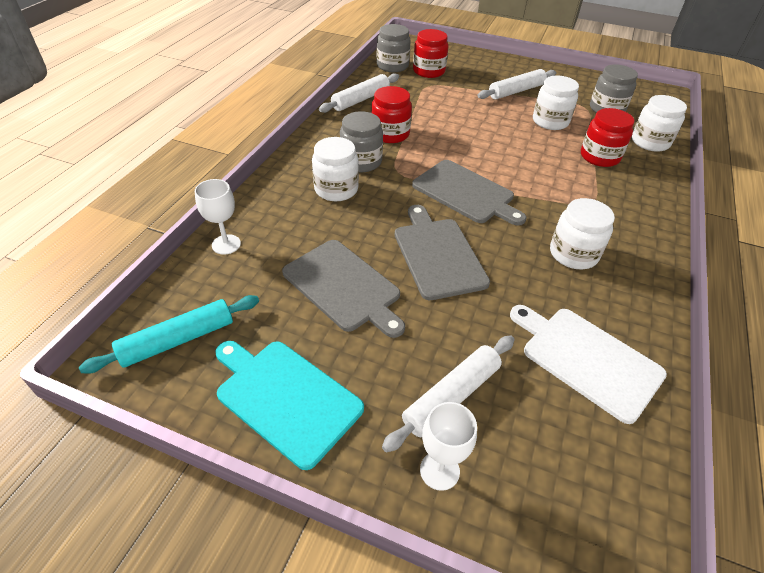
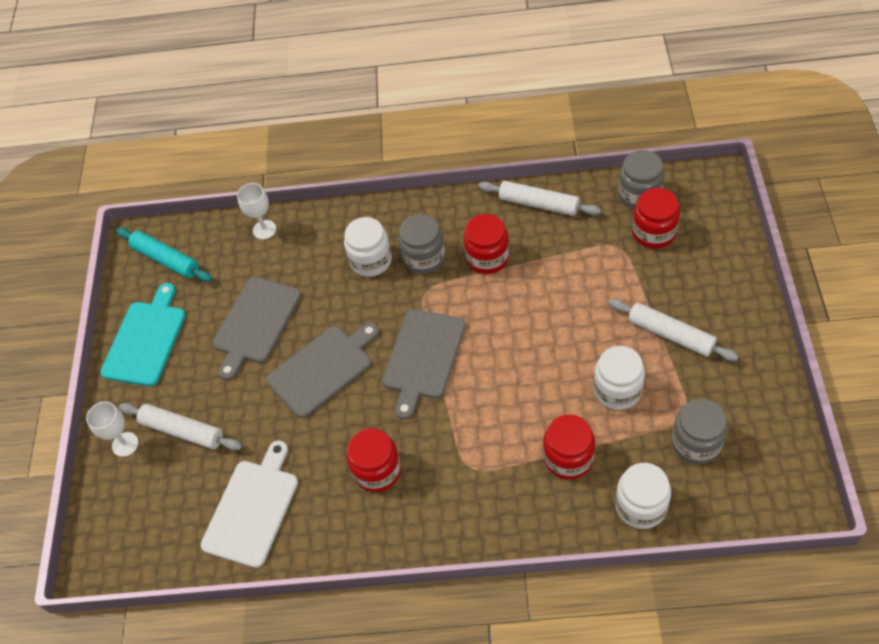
camera: 75 degrees right, 10 degrees up
(573, 254) = (377, 470): white jar -> red jar

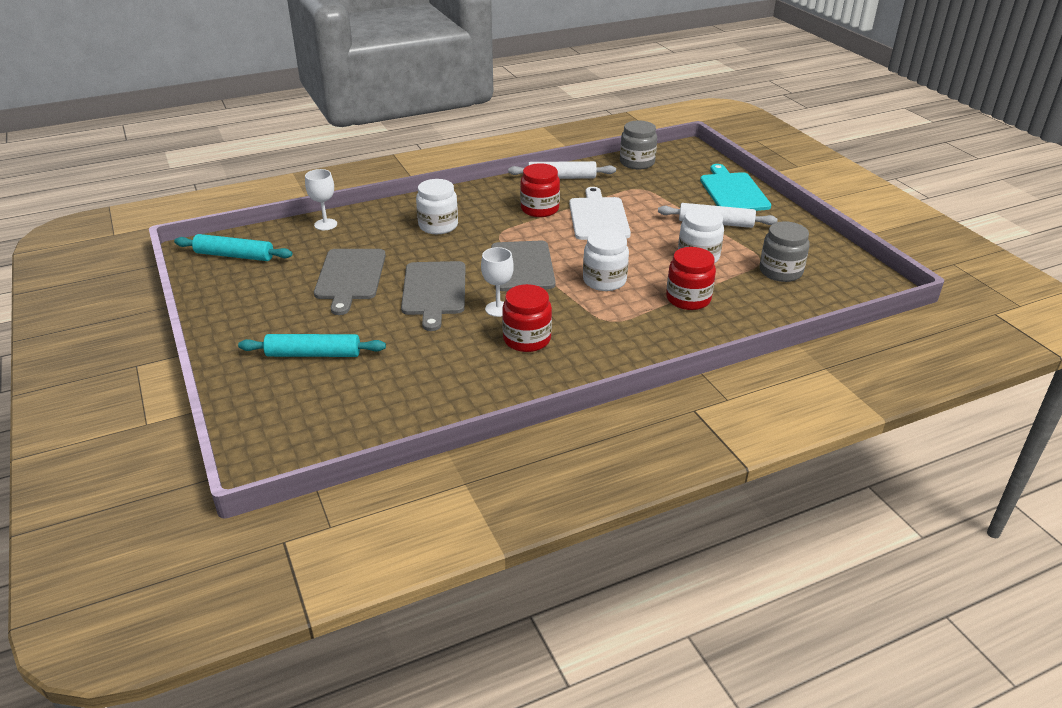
camera: 30 degrees left, 20 degrees down
(125, 444) = (254, 375): white goblet -> white goblet (498, 309)
(146, 340) = (240, 306): turquoise cutting board -> turquoise cutting board (733, 191)
(182, 431) = (313, 354): white rolling pin -> turquoise rolling pin
(252, 508) = (419, 388): white cutting board -> white cutting board (598, 217)
(323, 368) = (434, 291): grey cutting board -> grey cutting board turned 150 degrees clockwise
(424, 258) = (485, 217): grey jar -> none
(641, 506) = (766, 312): white jar -> white jar (604, 280)
(654, 232) = (662, 178): red jar -> none

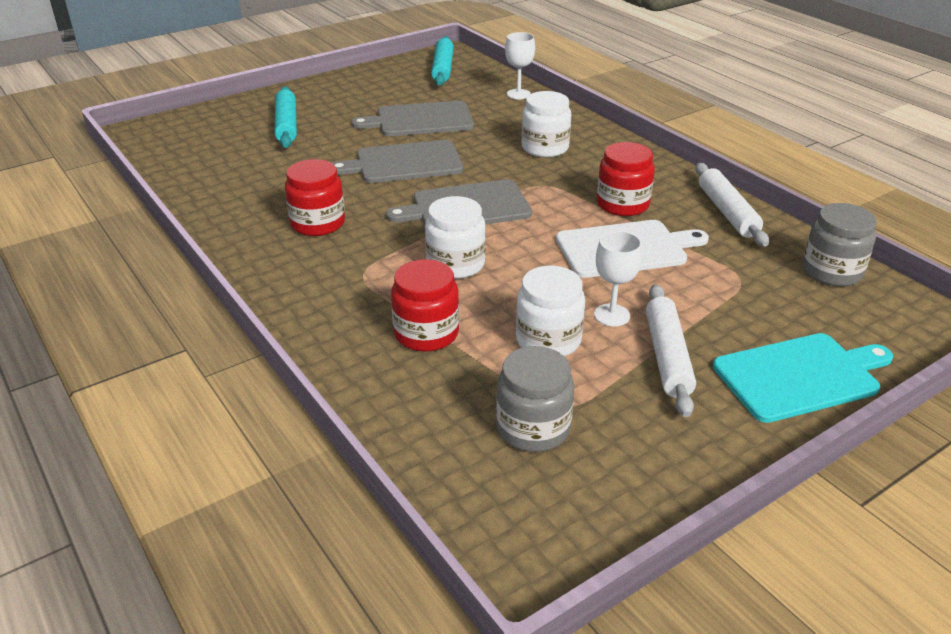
camera: 80 degrees right, 0 degrees up
(498, 309) = (376, 201): white goblet -> white goblet (611, 315)

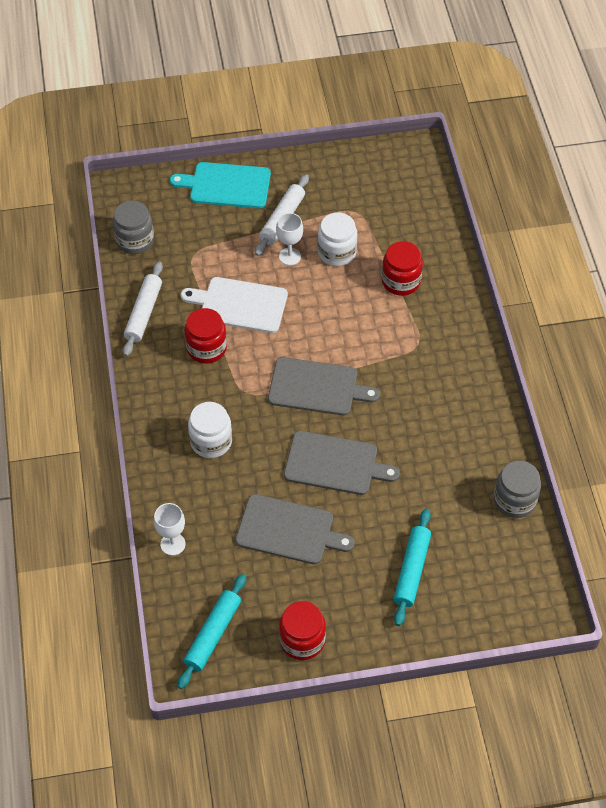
camera: 155 degrees left, 20 degrees up
(318, 223) = (430, 408): red jar -> red jar (302, 640)
(455, 264) = (355, 331): white jar -> none
(533, 428) = (378, 205): grey jar -> grey jar (514, 500)

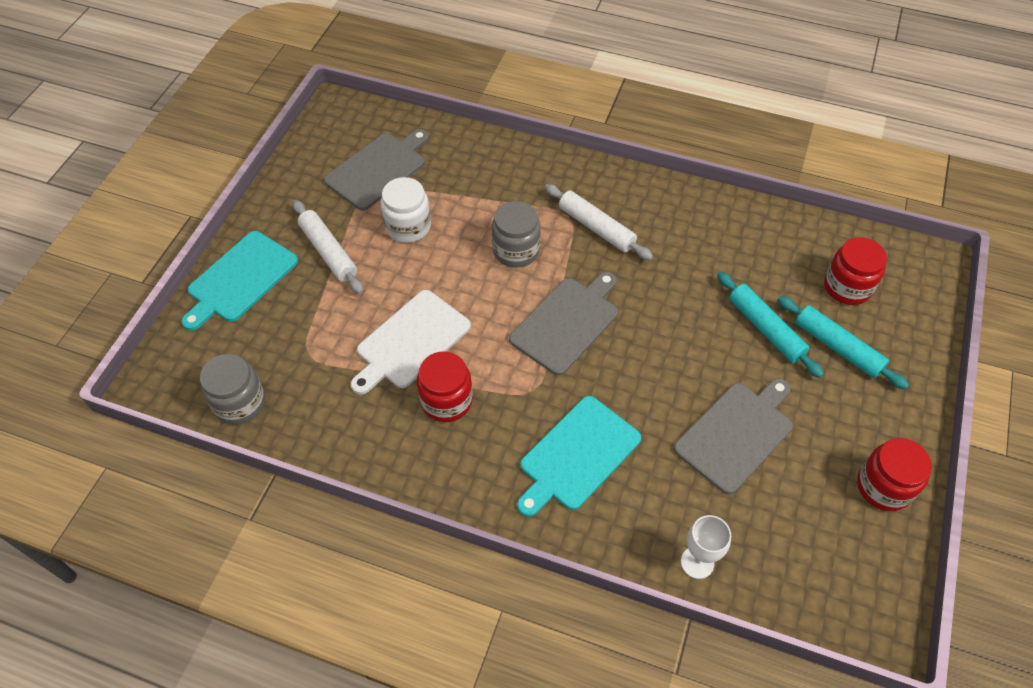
camera: 60 degrees left, 0 degrees up
(144, 313) = (351, 442): white rolling pin -> white rolling pin (596, 228)
(211, 441) = (577, 455): white jar -> turquoise cutting board
(213, 634) = (841, 575): turquoise rolling pin -> turquoise rolling pin (765, 329)
(290, 256) = (381, 268): white goblet -> none
(335, 464) = (673, 352): grey cutting board -> grey cutting board (378, 169)
(401, 281) = (483, 194): red jar -> red jar (847, 287)
(514, 500) = (794, 229): grey jar -> grey jar (516, 250)

